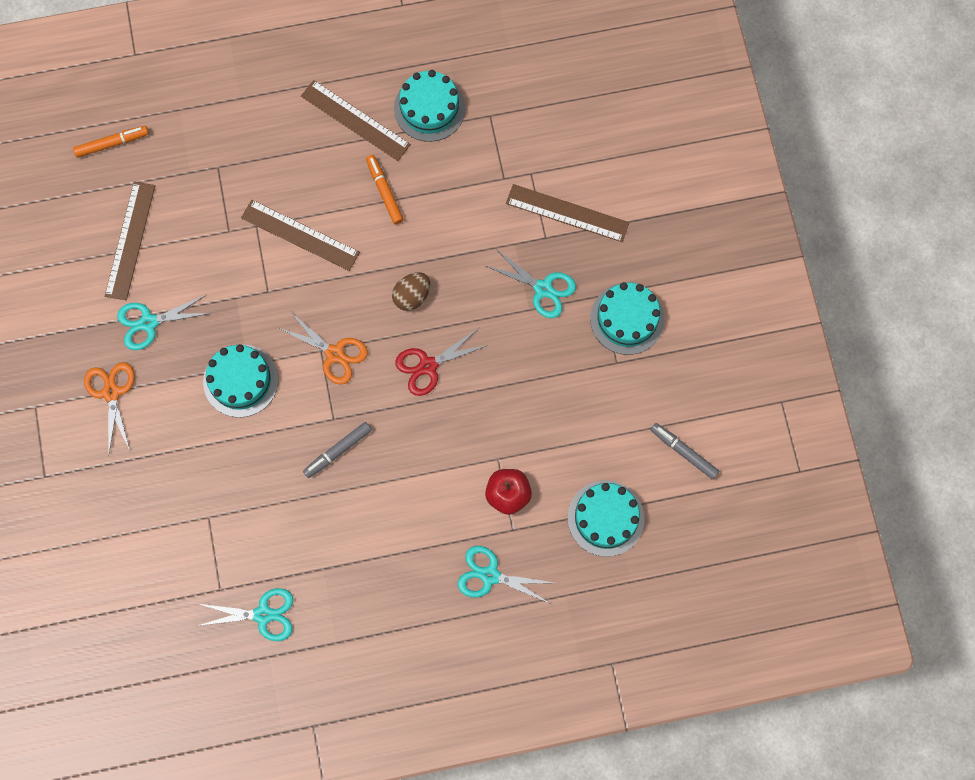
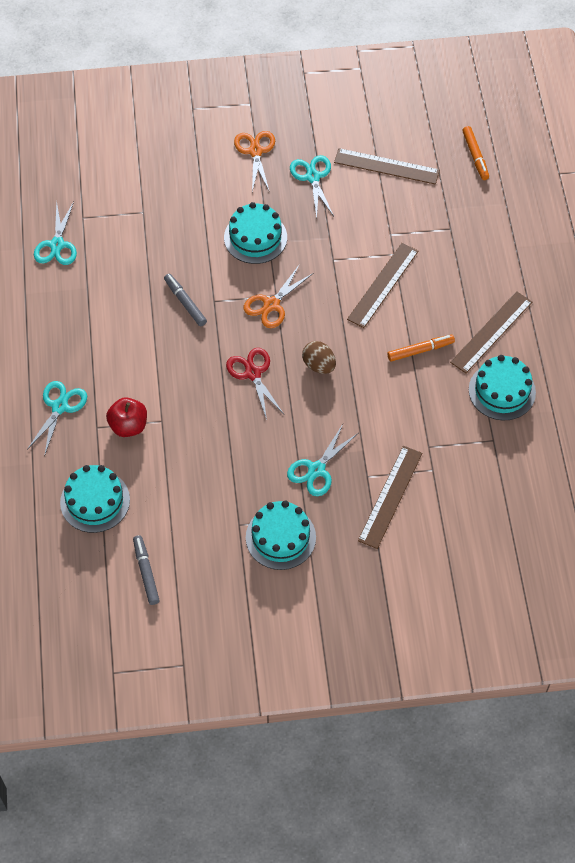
camera: 95 degrees right, 15 degrees down
(111, 392) = (255, 151): orange scissors -> orange scissors turned 90 degrees counterclockwise
(683, 452) = (146, 572): grey marker -> grey marker turned 60 degrees counterclockwise

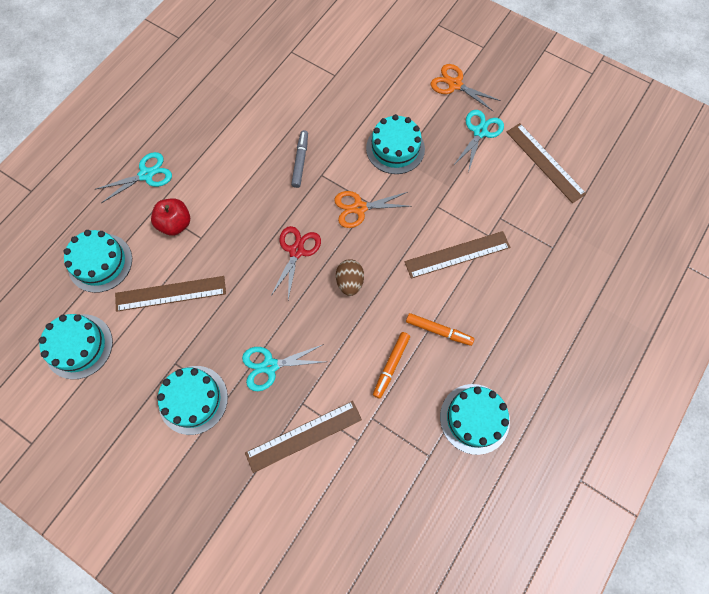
camera: 40 degrees right, 10 degrees up
(57, 245) = (256, 59): turquoise scissors -> none
(146, 572) = (79, 346): grey marker -> turquoise cake
(255, 151) = (455, 84): orange scissors -> orange scissors turned 90 degrees counterclockwise
(475, 156) = (626, 203): orange marker -> orange marker (391, 365)
(491, 332) = (510, 360): brown ruler -> brown ruler (170, 293)

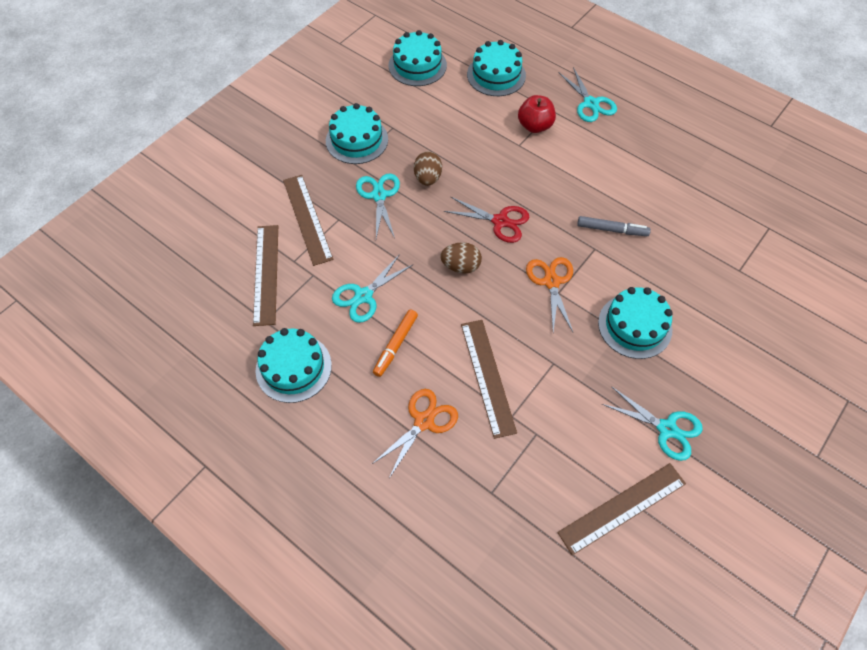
camera: 95 degrees right, 10 degrees down
(170, 293) = (461, 123): brown ruler -> brown ruler (266, 274)
(246, 320) = (428, 178): none -> brown egg
(391, 365) = (363, 296): orange marker -> turquoise scissors
(455, 84) = (743, 408): orange scissors -> orange scissors (424, 421)

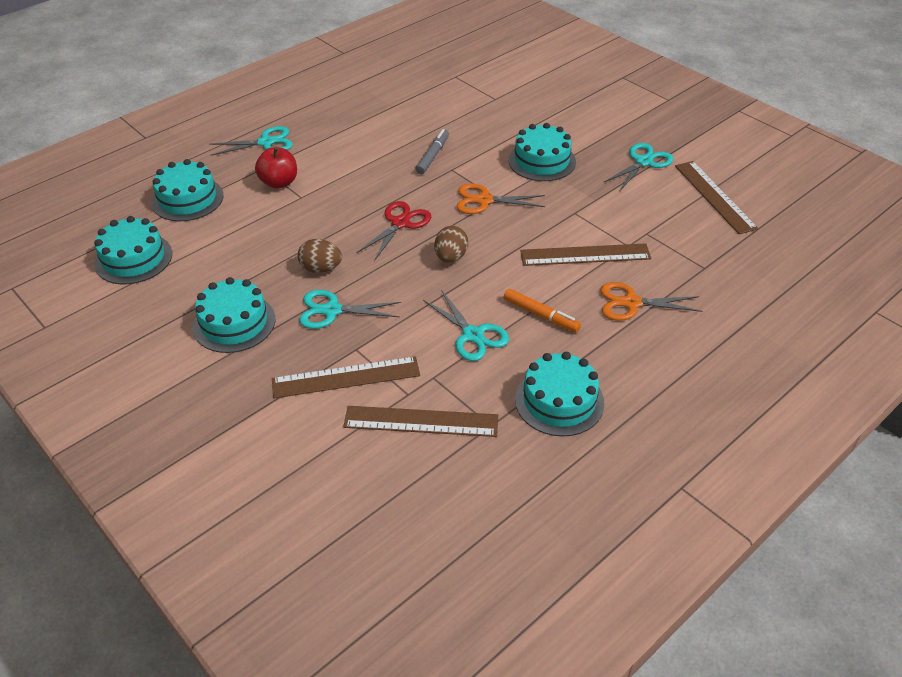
camera: 80 degrees left, 15 degrees down
(424, 421) = (631, 303): orange scissors -> orange scissors turned 45 degrees counterclockwise

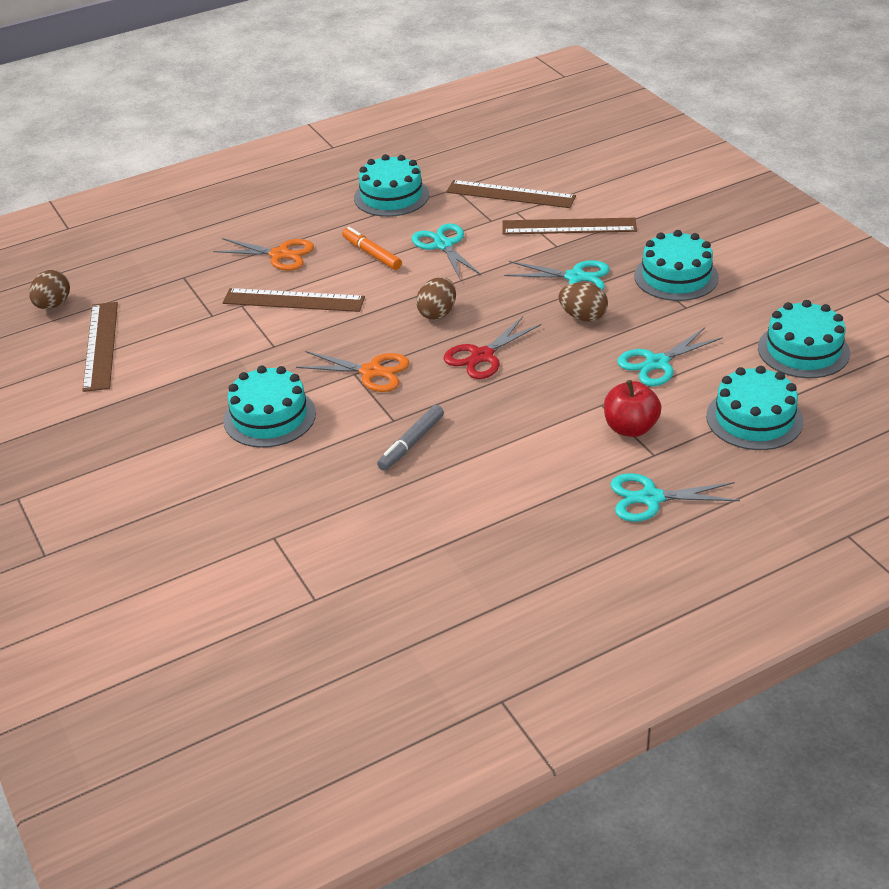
camera: 165 degrees left, 5 degrees down
(644, 162) = (142, 399): turquoise scissors -> turquoise scissors (657, 363)
(792, 226) = (53, 305): none -> brown egg

